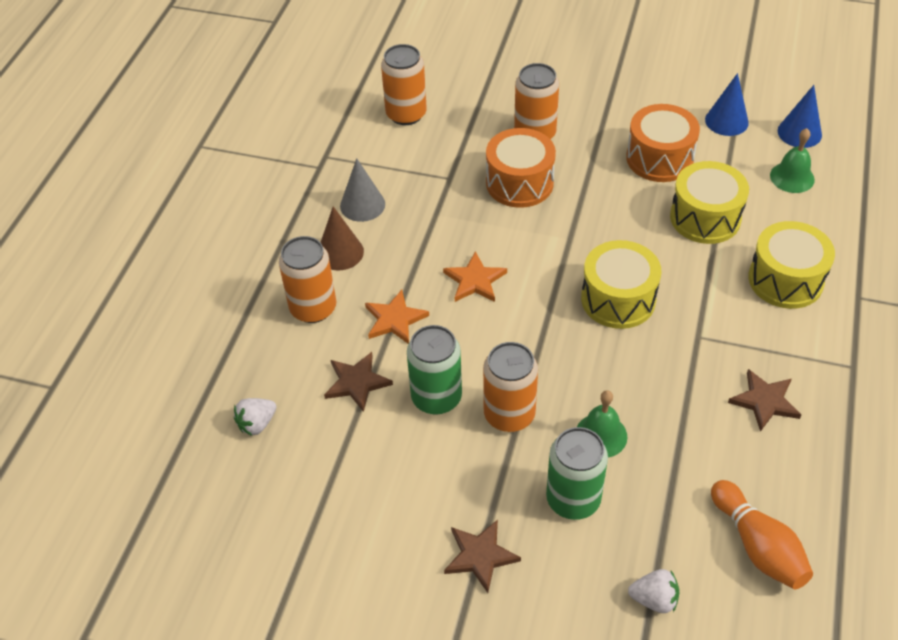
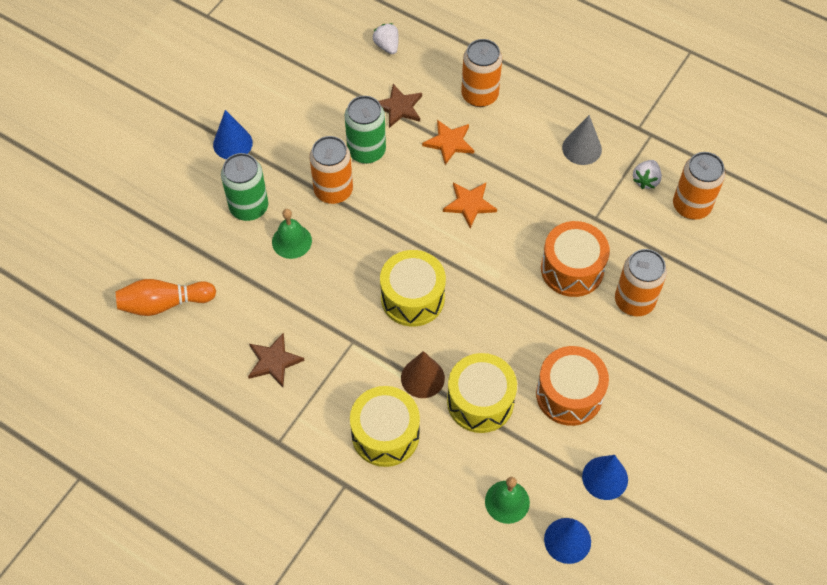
camera: 105 degrees right, 10 degrees up
(340, 252) = (532, 123): brown cone -> brown cone (422, 378)
(480, 556) = (232, 143): brown star -> blue cone
(654, 599) = (158, 228): white strawberry -> white strawberry (646, 180)

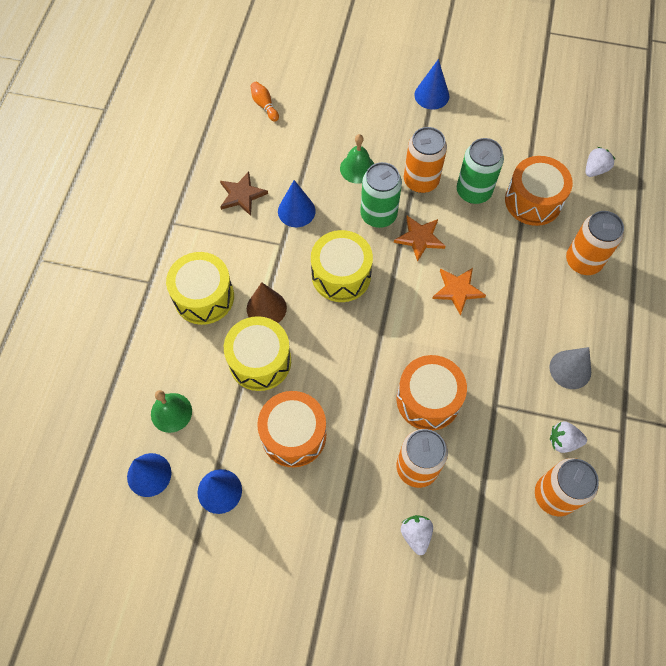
camera: 70 degrees right, 5 degrees up
(164, 304) = (264, 105): orange bowling pin -> orange bowling pin, size x0.57
(249, 207) = (376, 128): green can -> green can (378, 215)
(318, 314) = (296, 211): none -> blue cone
(399, 107) = (533, 201): brown star -> orange drum
(449, 143) = (516, 253): orange star -> orange star (419, 238)
(695, 323) = (416, 535): none -> white strawberry

